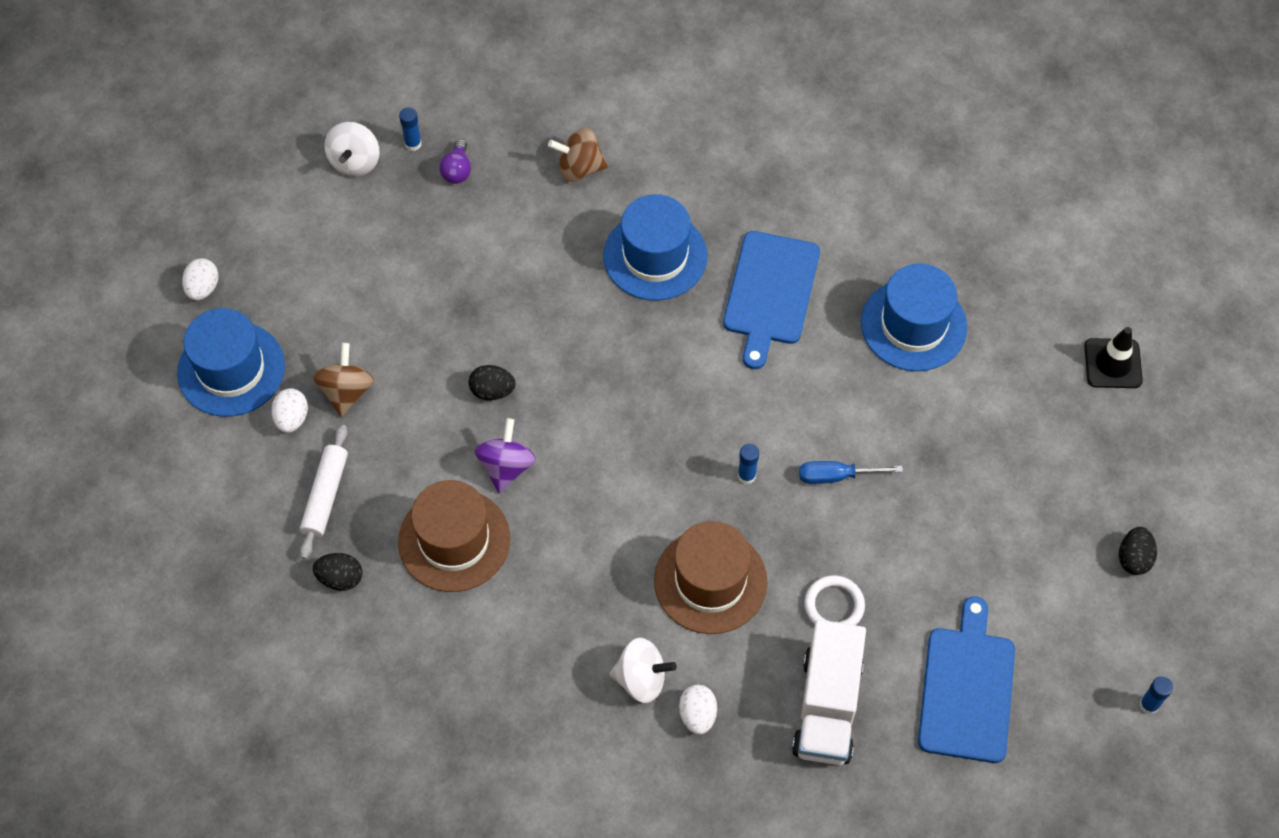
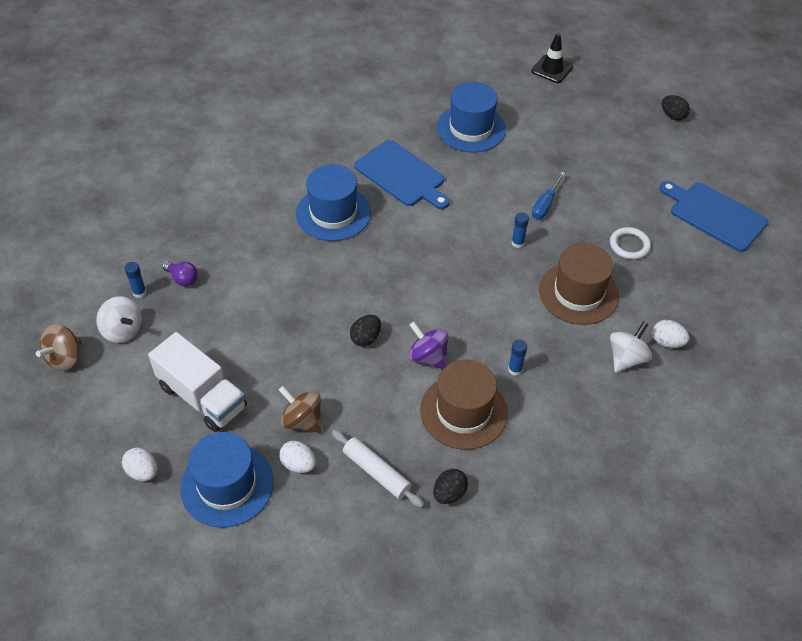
camera: 60 degrees left, 10 degrees down
(579, 168) = (238, 218): brown spinning top -> brown spinning top (65, 358)
(827, 706) = (693, 279): white truck -> white truck (202, 397)
(1149, 705) = (762, 151): blue glue stick -> blue glue stick (515, 369)

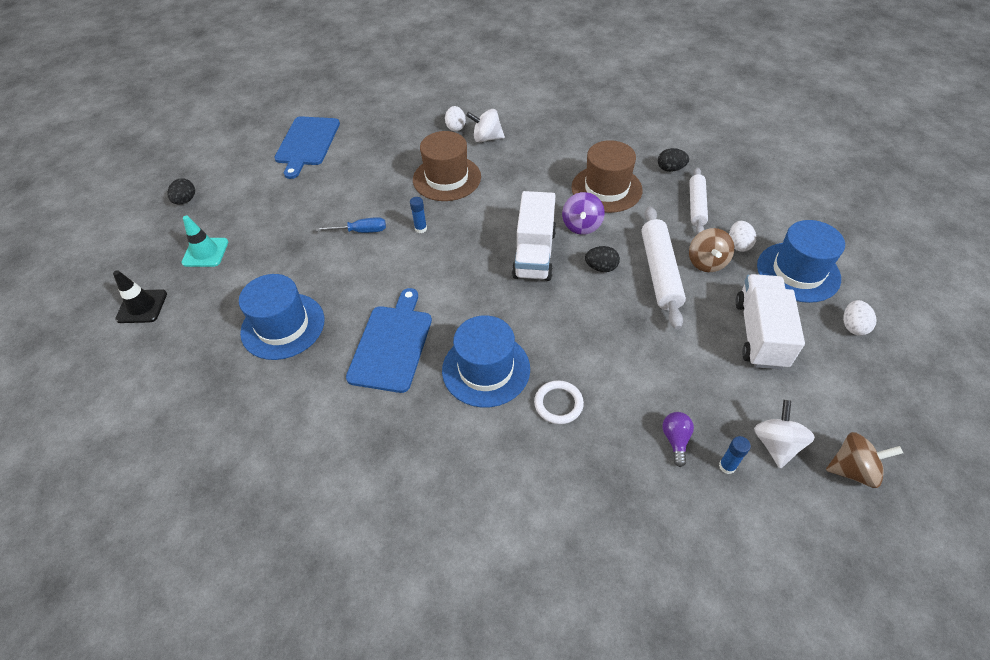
camera: 120 degrees left, 0 degrees up
(323, 377) = (660, 272): none -> white rolling pin
(422, 302) = (534, 254): none -> white truck
(515, 369) = (547, 180): blue glue stick -> none
(590, 111) = (205, 252): none -> turquoise traffic cone
(629, 245) = (374, 172): white ring -> white ring (558, 404)

